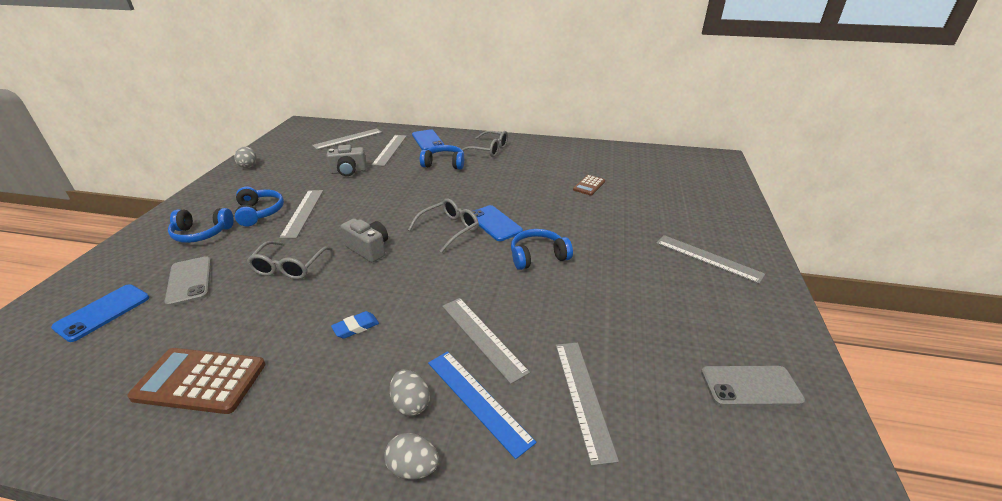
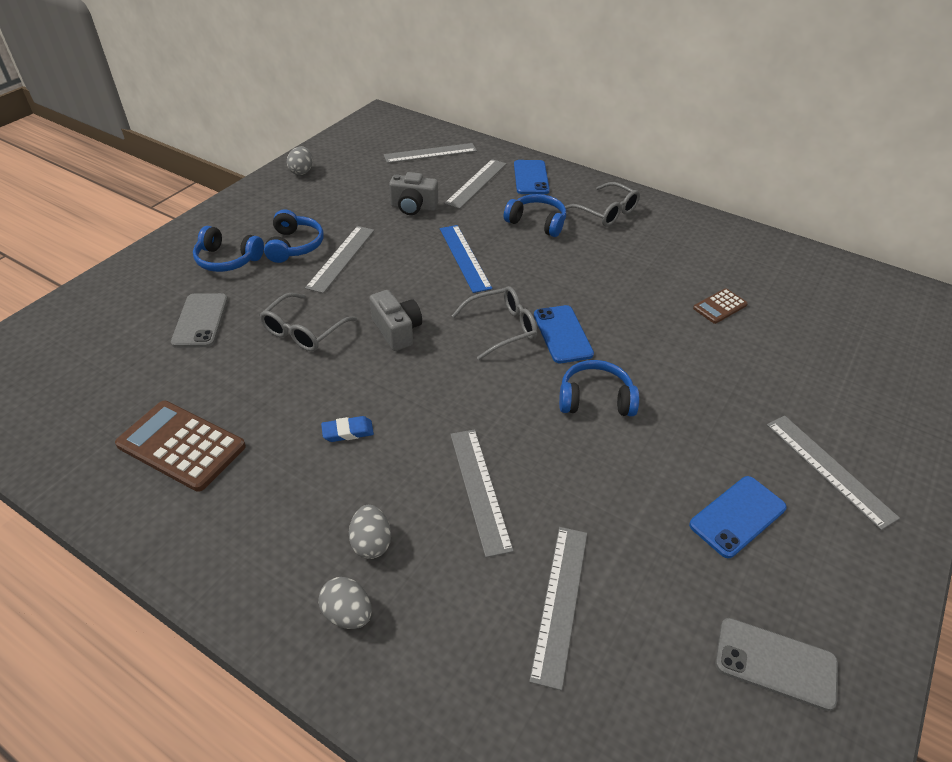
camera: 20 degrees right, 10 degrees up
(103, 312) = (113, 336): blue phone -> blue phone (737, 516)
(478, 400) = (442, 563): blue ruler -> blue ruler (464, 257)

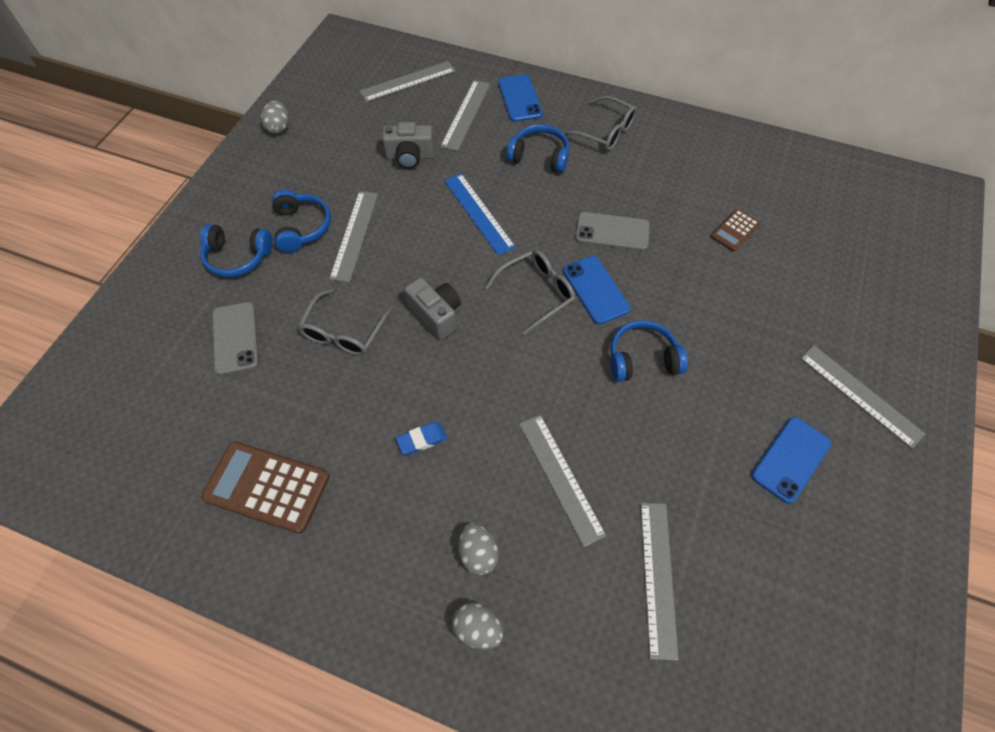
camera: 10 degrees left, 15 degrees up
(775, 663) = (845, 596): grey phone -> grey phone (612, 232)

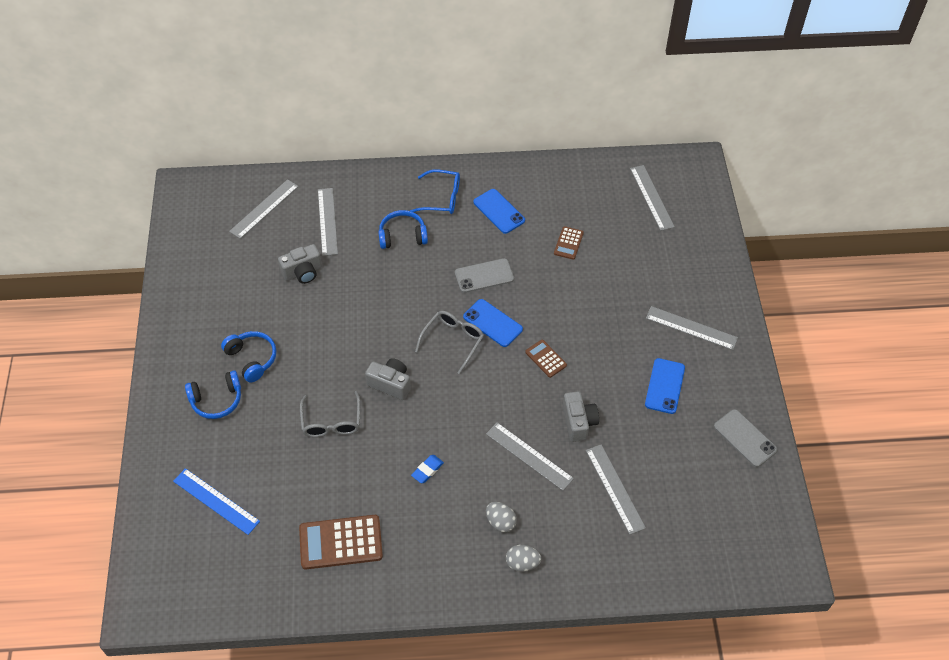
camera: 25 degrees left, 5 degrees down
(235, 338) = (254, 458): grey phone -> grey phone (745, 438)
(278, 128) = (181, 286): grey egg -> none
(354, 235) = (296, 349): grey ruler -> grey ruler (651, 197)
(478, 213) = (380, 298): blue ruler -> blue ruler (216, 501)
(520, 98) = (362, 192): blue phone -> blue phone (499, 211)
(604, 131) = (441, 198): grey glasses -> blue glasses
(642, 359) = (546, 359): blue headphones -> brown calculator
(648, 460) = (578, 422): none -> grey camera

